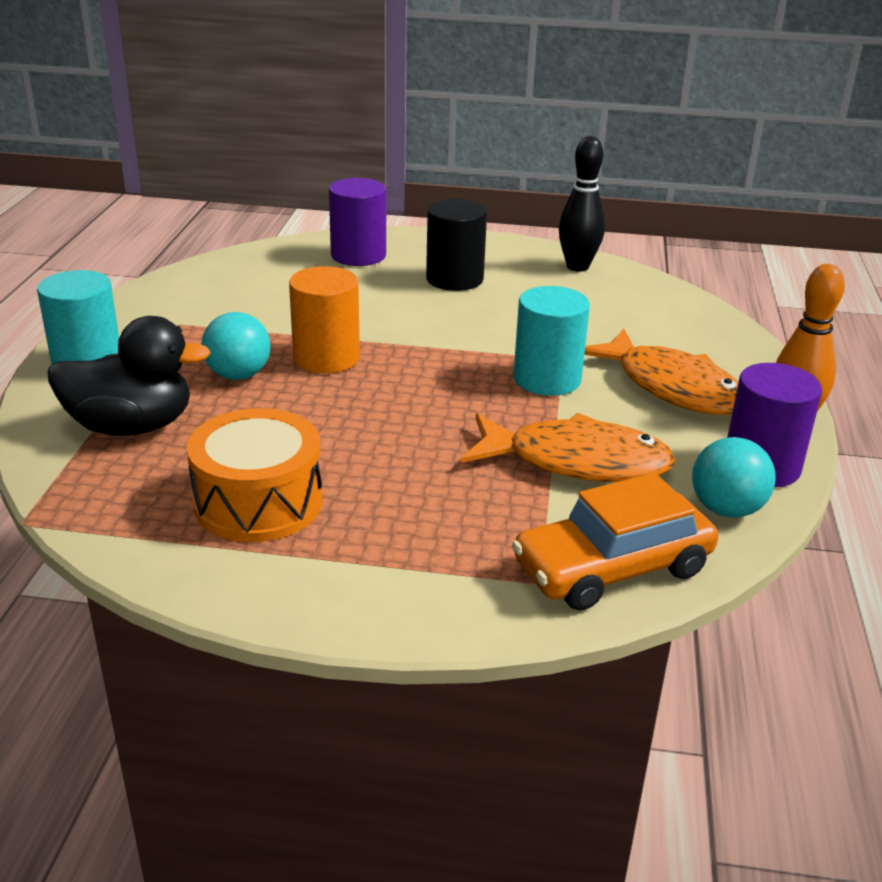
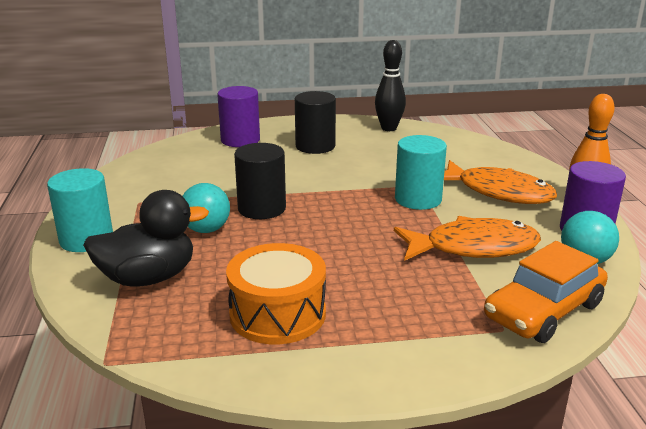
camera: 15 degrees left, 5 degrees down
(326, 358) = (262, 208): orange cylinder -> black cylinder

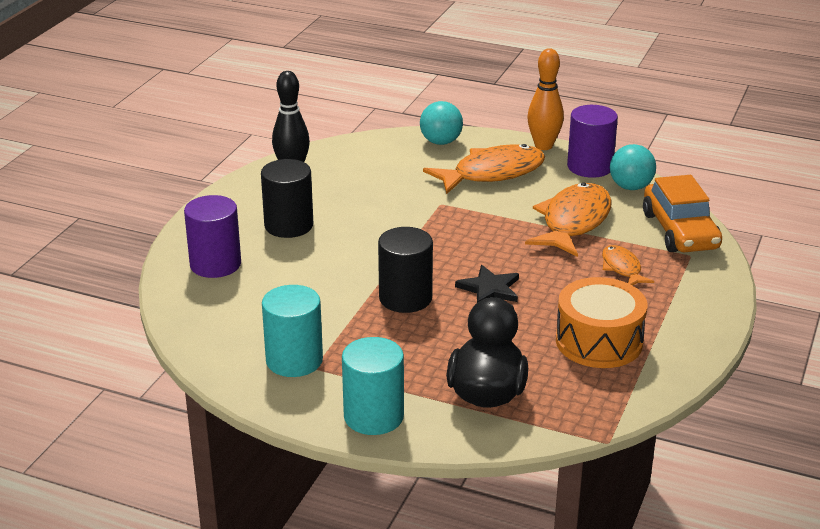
camera: 60 degrees left, 5 degrees up
(206, 229) = (420, 340): turquoise ball -> turquoise ball (441, 142)
(312, 238) = (489, 289): none -> black star
(418, 199) = (468, 214): turquoise cylinder -> turquoise cylinder (294, 360)
(424, 294) = (622, 268): none -> orange fish

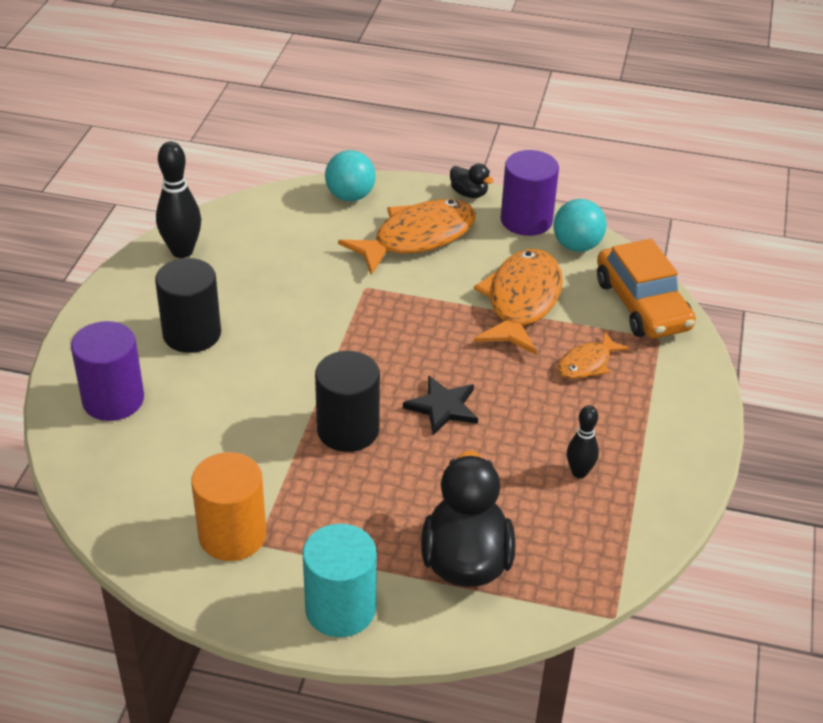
camera: 10 degrees left, 10 degrees up
(294, 360) = (232, 535): turquoise cylinder -> orange cylinder
(543, 146) = (469, 193): orange bowling pin -> black duck
(599, 341) = (579, 472): orange drum -> black bowling pin
(622, 268) = (587, 364): orange fish -> orange fish turned 105 degrees counterclockwise

